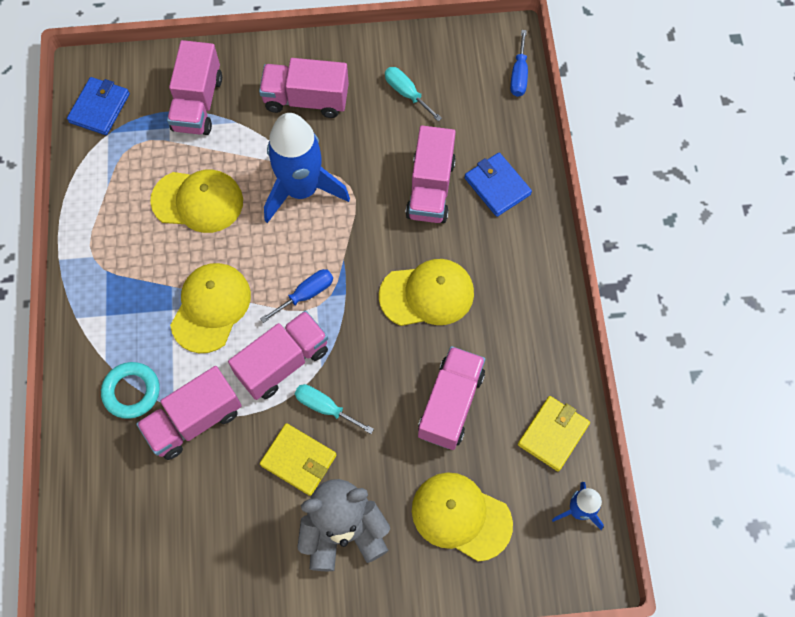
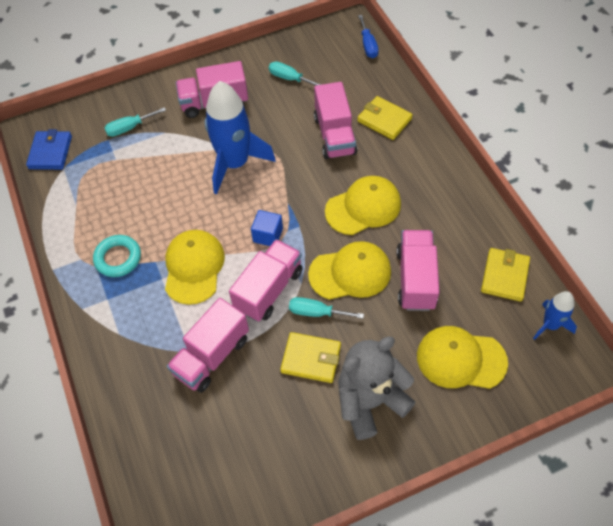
camera: 15 degrees left, 10 degrees down
(131, 391) = (150, 350): turquoise ring -> turquoise ring (118, 258)
(198, 103) = (129, 128): pink truck -> turquoise screwdriver
(198, 201) = (154, 195): yellow cap -> yellow cap (350, 273)
(306, 294) = (268, 235): blue screwdriver -> blue cube
(497, 186) = (384, 120): blue wallet -> yellow wallet

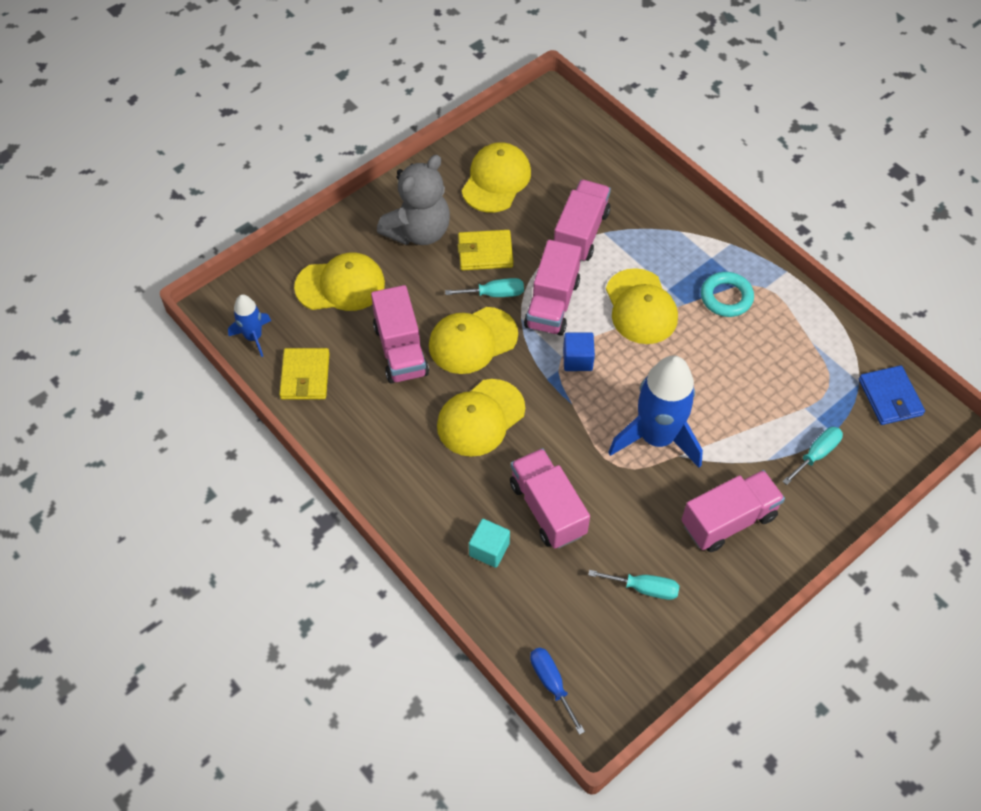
camera: 160 degrees right, 0 degrees up
(270, 446) = (496, 180): none -> yellow cap
(384, 120) = (489, 549): yellow wallet -> turquoise cube

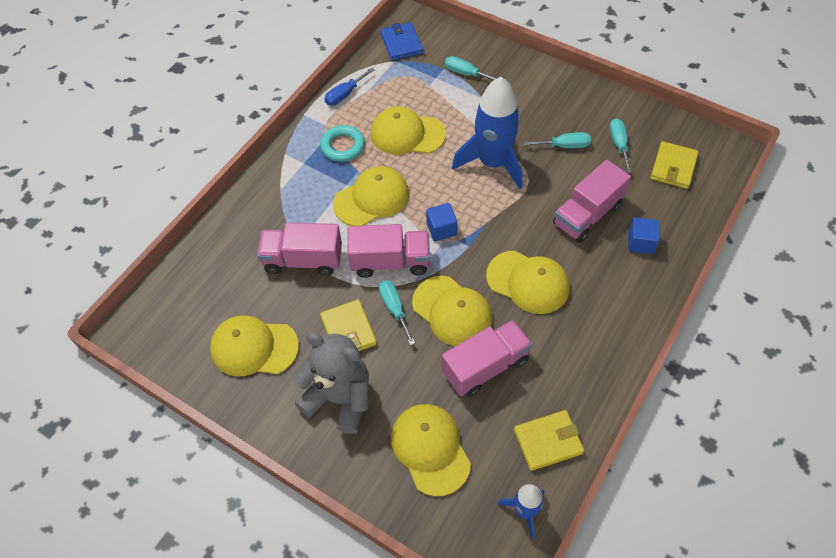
camera: 105 degrees left, 0 degrees up
(489, 549) = (640, 242): turquoise cube -> blue cube
(551, 683) = (717, 179): blue screwdriver -> blue screwdriver (345, 95)
(587, 638) = (673, 167): none -> yellow wallet
(660, 524) = (564, 146): none -> turquoise screwdriver
(727, 363) = (407, 134): none -> yellow cap
(728, 520) = (542, 110): pink truck -> none
(890, 397) = (401, 44): blue wallet -> blue wallet turned 75 degrees counterclockwise

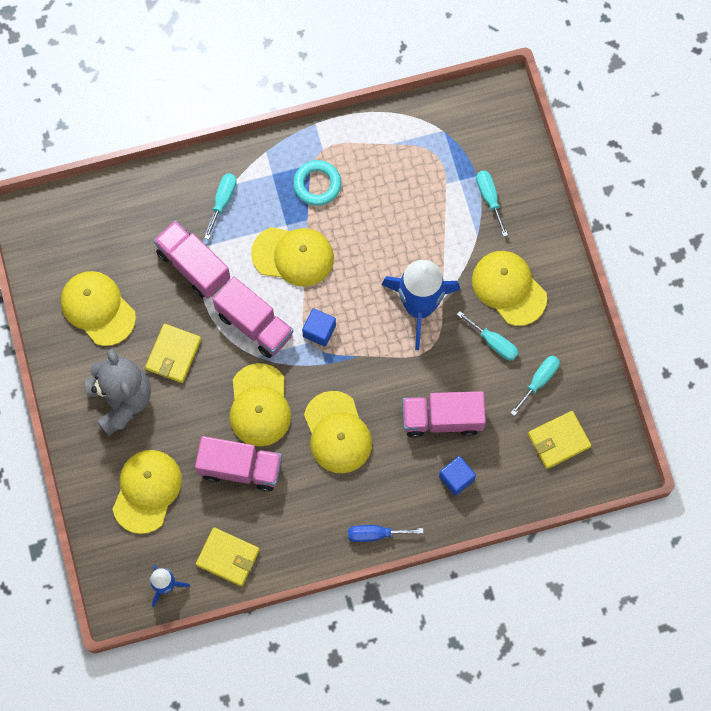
camera: 40 degrees right, 15 degrees up
(345, 95) = (367, 132): blue screwdriver -> blue screwdriver (375, 534)
(394, 309) = (221, 366): turquoise screwdriver -> turquoise screwdriver (222, 201)
(401, 44) = (467, 116): blue wallet -> none
(407, 134) = (379, 218): yellow cap -> yellow cap (509, 288)

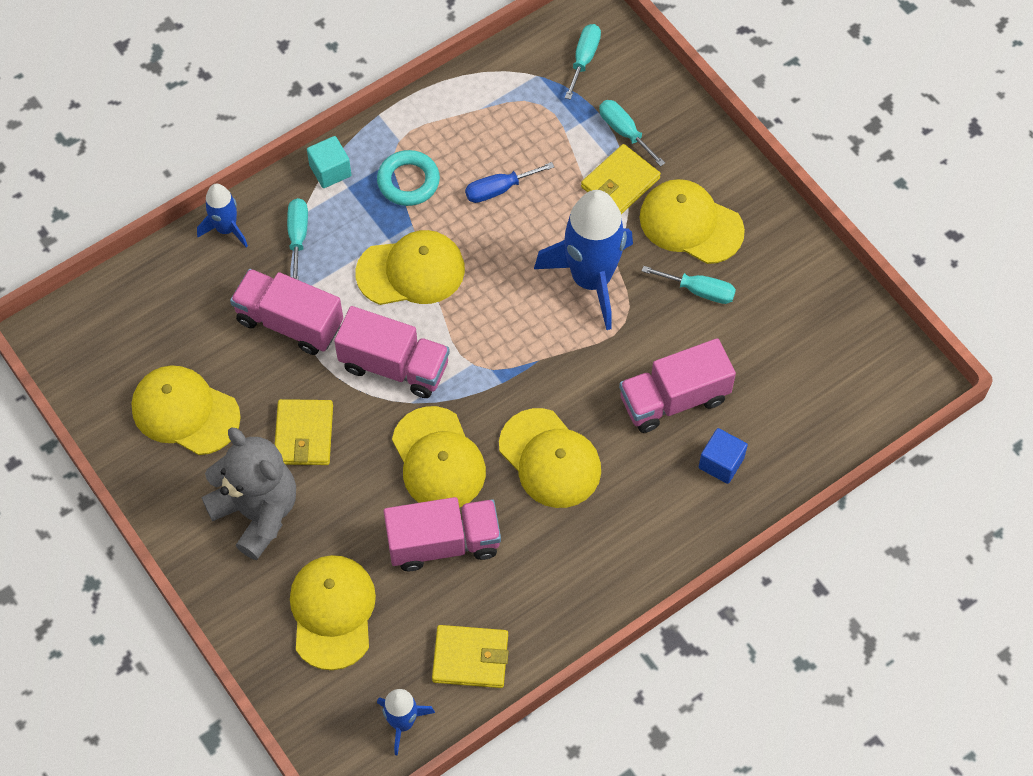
camera: 20 degrees left, 10 degrees down
(174, 178) = (226, 229): none -> blue rocket
(264, 157) = (330, 171): none -> turquoise cube
(319, 331) = (478, 347): blue cube -> none
(375, 534) = (648, 564): blue screwdriver -> blue screwdriver (499, 189)
(539, 381) = (772, 316): turquoise screwdriver -> turquoise screwdriver (584, 59)
(558, 440) = (826, 376): yellow wallet -> yellow wallet (620, 183)

